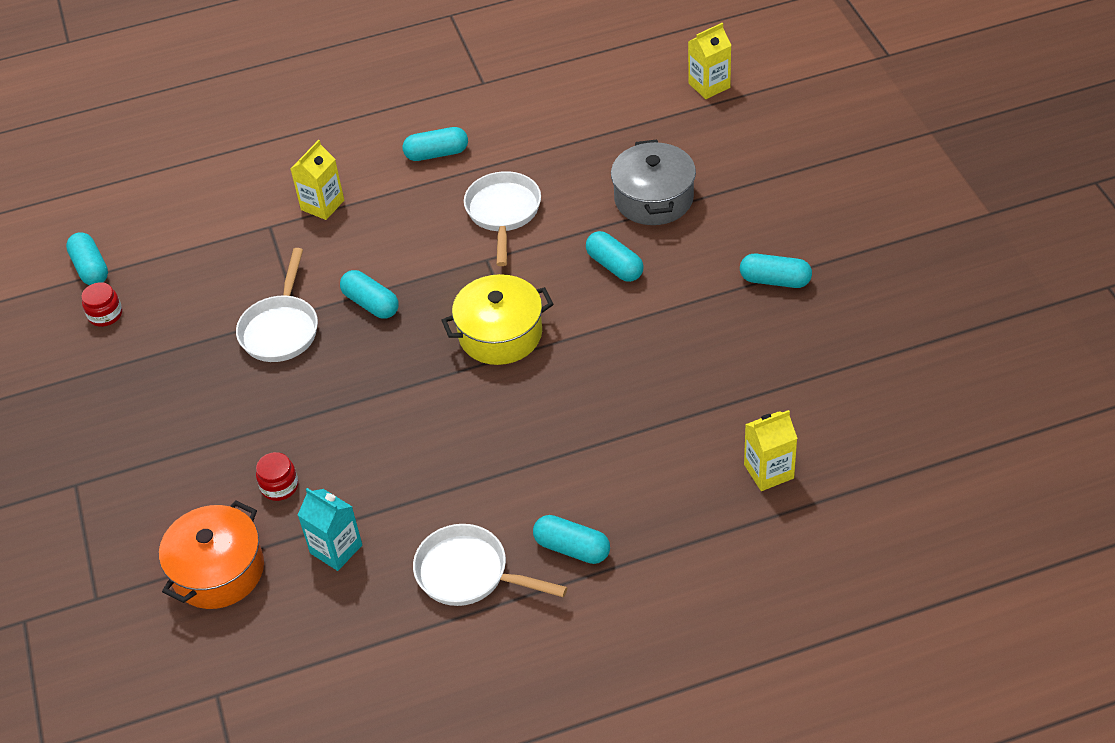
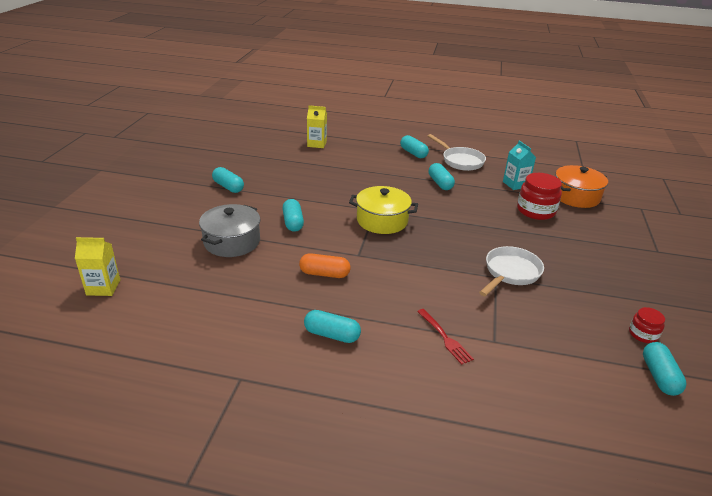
camera: 155 degrees left, 15 degrees down
(279, 486) = (536, 211): red jar -> red jar, size x1.82
(322, 205) = (445, 338): yellow carton -> red fork
(371, 304) = (445, 262): turquoise capsule -> turquoise capsule (440, 183)
(503, 213) = (324, 274): white pan -> orange capsule

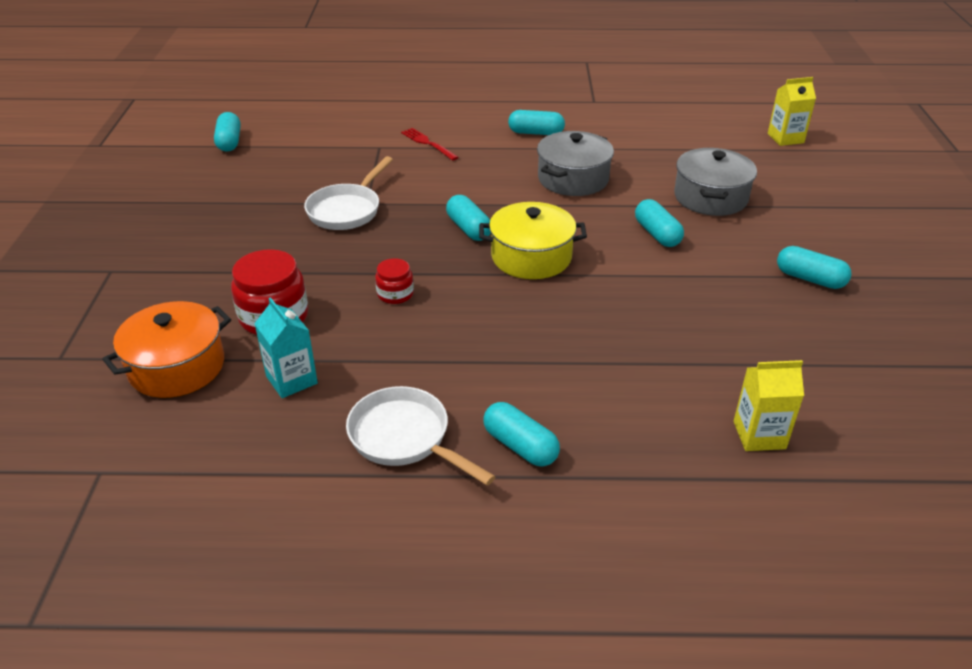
camera: 170 degrees right, 5 degrees up
(324, 274) = (573, 179): orange capsule -> grey pot
(440, 183) = (447, 354): turquoise capsule -> turquoise capsule (468, 229)
(643, 334) = (219, 170): red jar -> red jar (395, 294)

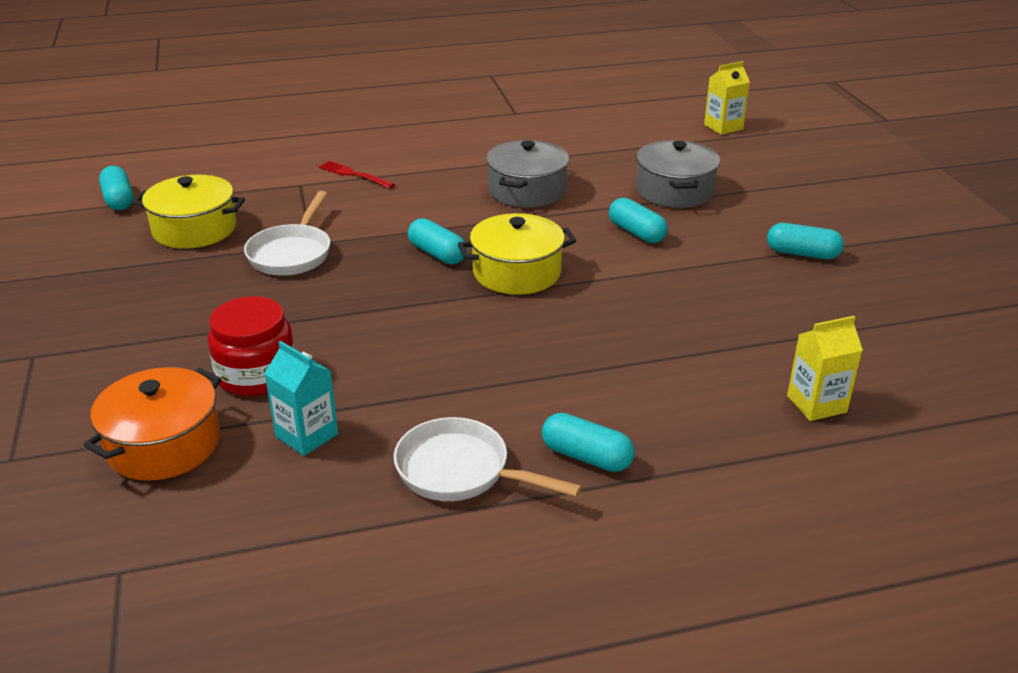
camera: 15 degrees left, 5 degrees down
(277, 177) = (194, 229): none -> yellow pot
(395, 294) = (385, 330): red jar -> none
(536, 133) = (468, 150): turquoise capsule -> none

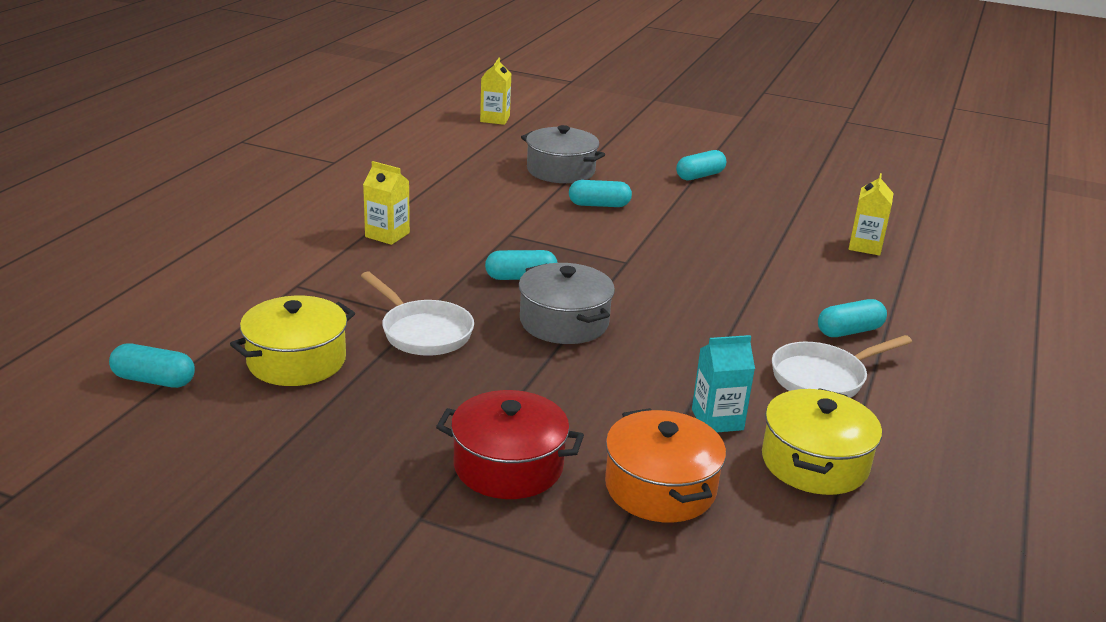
camera: 55 degrees left, 5 degrees down
(133, 363) = (508, 466): none -> red pot
(256, 374) = (604, 412): red jar -> none
(354, 175) = (322, 258): red fork -> none
(427, 179) = (387, 235): none -> yellow carton
(517, 272) = (593, 262): yellow pot -> yellow pot (814, 462)
(527, 191) = (475, 211): grey pot -> grey pot (564, 322)

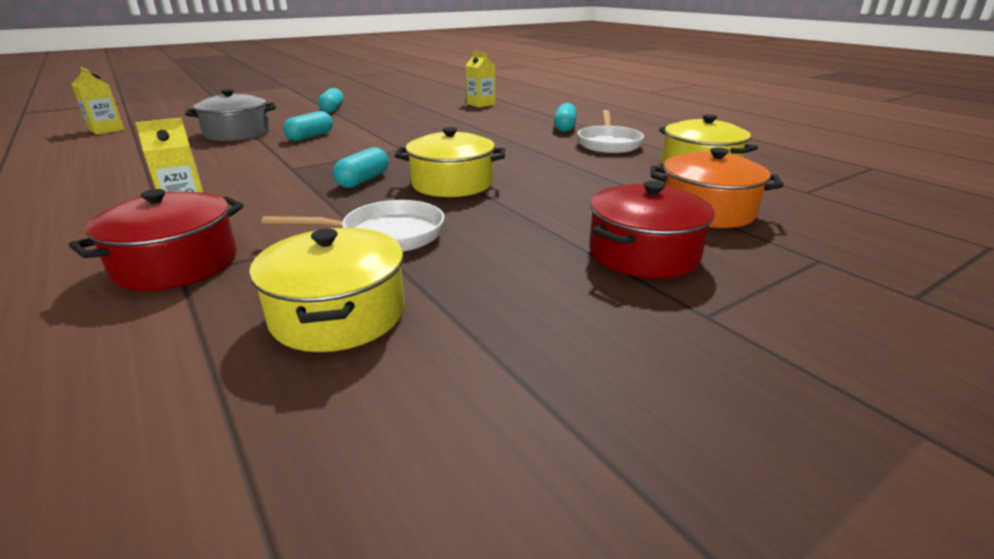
camera: 55 degrees left, 0 degrees up
(154, 380) = (212, 454): turquoise capsule -> none
(308, 276) = (177, 264): none -> red pot
(564, 322) = (452, 184): grey pot -> yellow pot
(717, 420) = (632, 176): turquoise carton -> none

